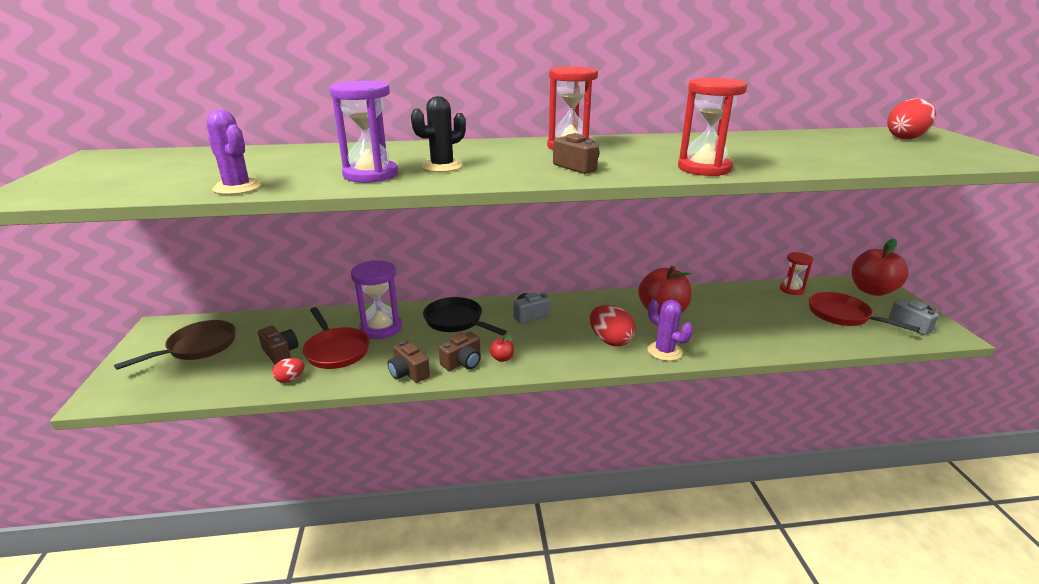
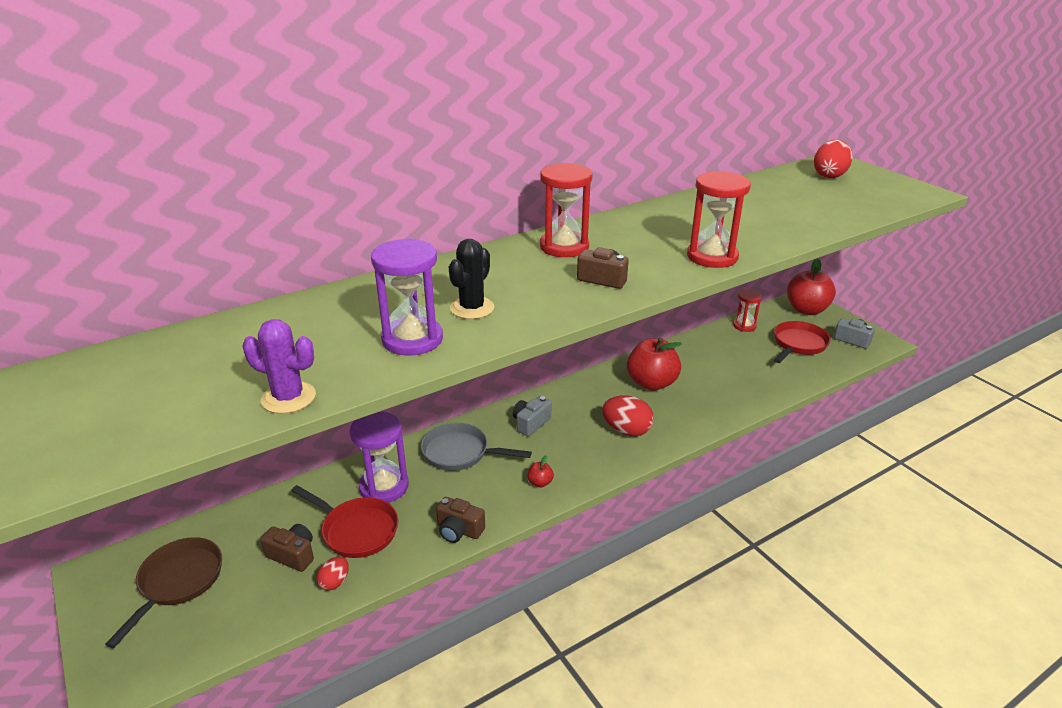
camera: 25 degrees left, 5 degrees up
(456, 321) = (460, 453): black pan -> grey pan
(463, 362) = (505, 500): brown camera -> none
(664, 351) = (680, 427): purple cactus -> none
(842, 315) = (798, 344): red pan -> red pan turned 105 degrees clockwise

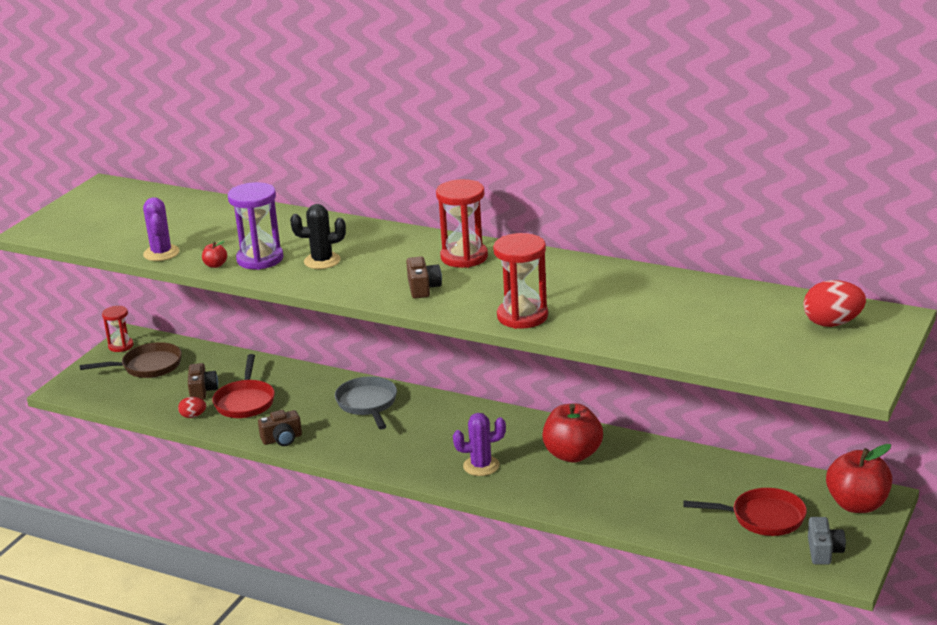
camera: 60 degrees right, 5 degrees down
(384, 486) = (298, 391): purple hourglass -> none
(459, 530) = (282, 439): brown camera -> brown camera turned 105 degrees counterclockwise
(531, 423) = (439, 418): grey camera -> none
(540, 483) = (368, 451): red apple -> red apple (215, 265)
(626, 430) = (481, 466): red egg -> purple cactus
(744, 326) = (759, 474): red hourglass -> red hourglass (121, 346)

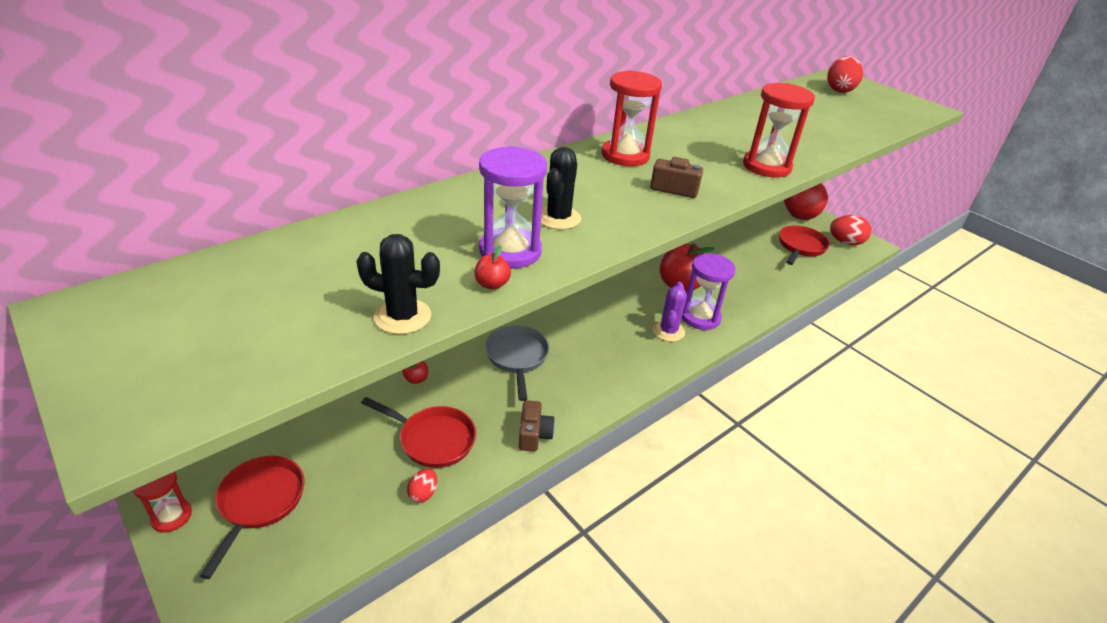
camera: 70 degrees left, 10 degrees up
(148, 366) = (260, 503): brown pan -> red pan
(161, 253) = (402, 316): purple cactus -> black cactus
(202, 391) = (374, 468): brown camera -> none
(302, 372) = (416, 379): none -> red apple
(367, 404) = (517, 357): grey pan -> grey pan turned 75 degrees clockwise
(525, 478) = (700, 317): none -> purple hourglass
(824, 551) = (845, 242): grey camera -> red egg

